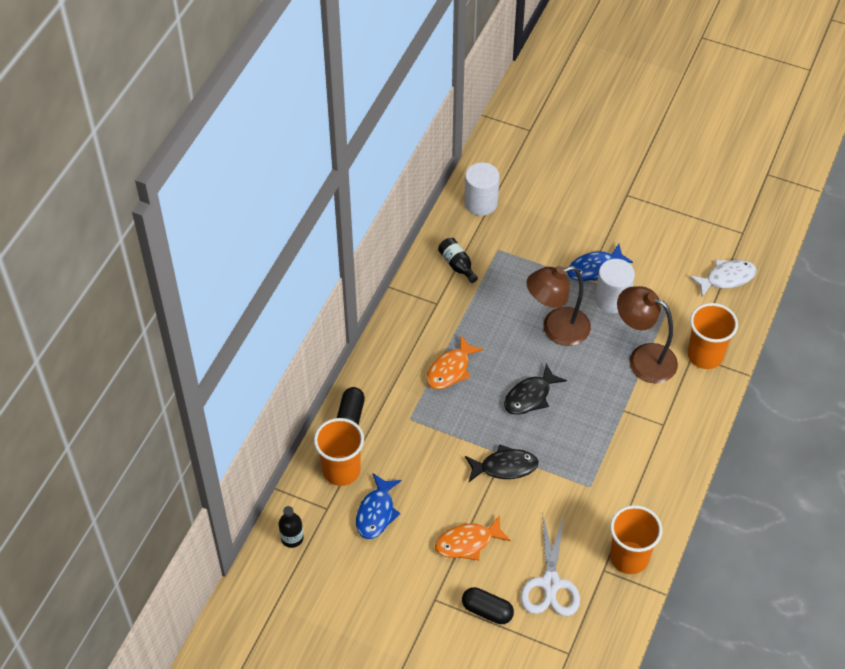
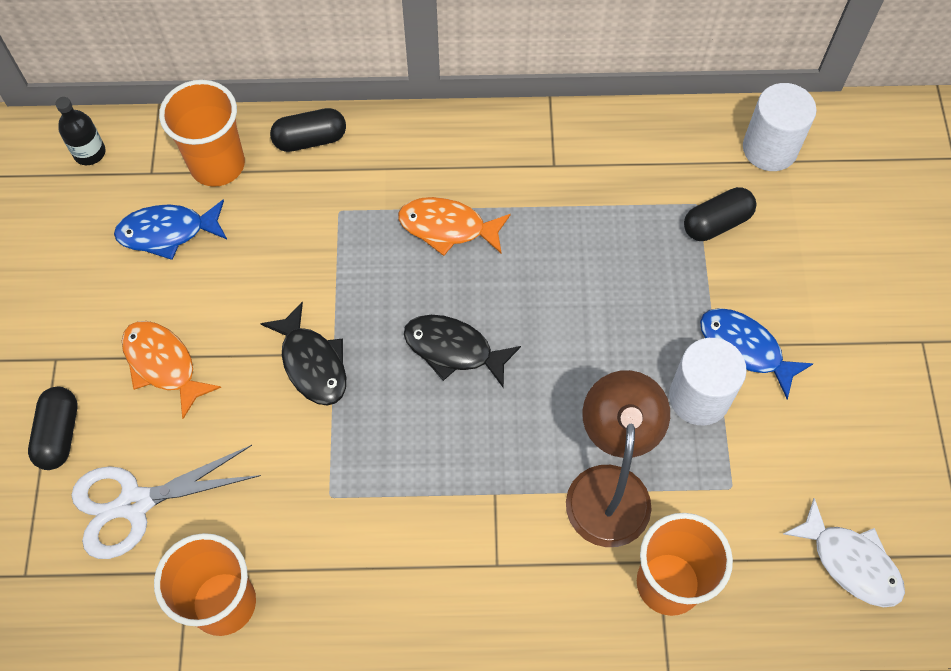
camera: 65 degrees right, 10 degrees up
(457, 265) = (637, 163): black bottle -> none
(514, 247) = (716, 223): none -> black capsule
(556, 330) = (595, 339): brown lamp -> none

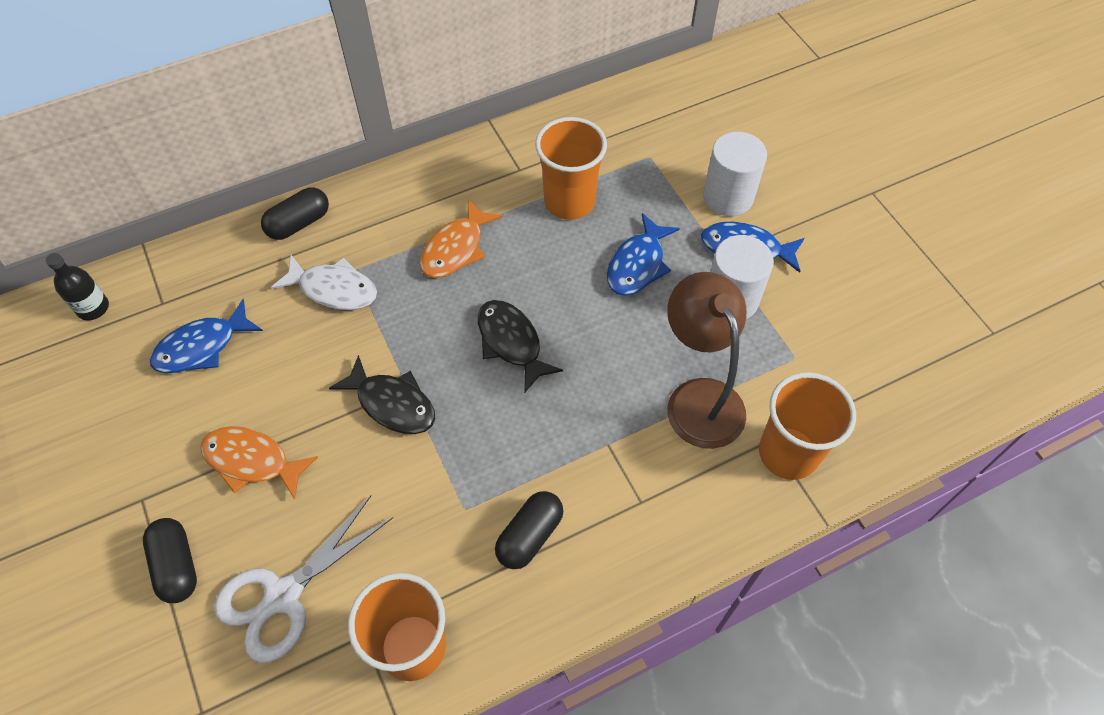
camera: 25 degrees left, 5 degrees down
(217, 165) = (222, 274): orange cup -> orange cup (569, 201)
(448, 227) = (456, 248): orange fish -> orange fish turned 45 degrees counterclockwise
(454, 349) = (511, 342): black fish -> black fish turned 60 degrees clockwise
(622, 319) = (638, 264): none -> blue fish
(716, 223) = (672, 165): black capsule -> black capsule (529, 536)
(770, 148) = (682, 98): white cylinder -> white cylinder (728, 197)
(850, 562) = (915, 375): white fish -> white fish (333, 289)

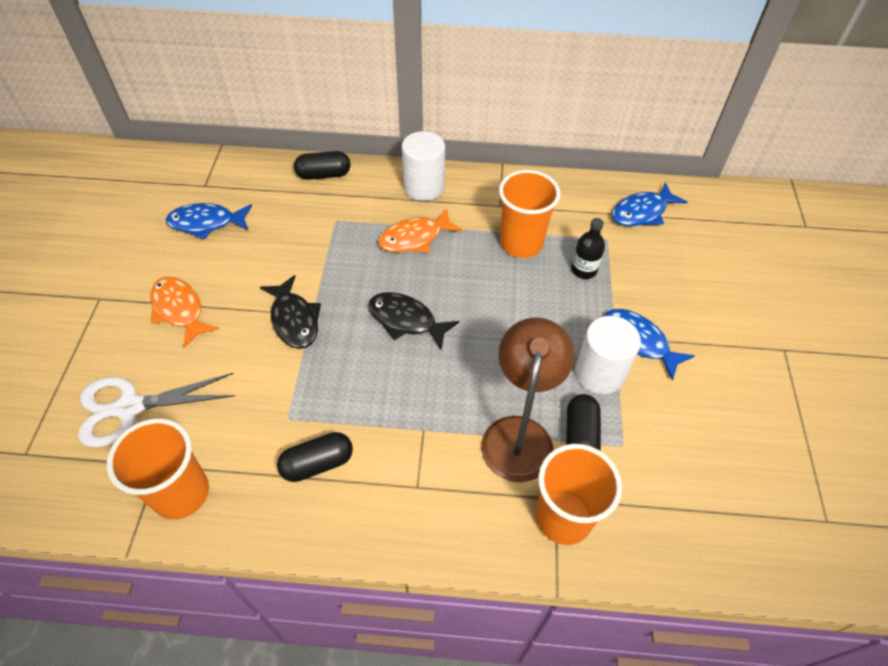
camera: 30 degrees right, 5 degrees down
(93, 308) = (164, 170): black bottle -> black bottle (583, 270)
(177, 565) = (85, 351): black capsule -> black capsule (580, 435)
(333, 289) = (313, 226): white fish -> none
(511, 342) = (406, 320): black fish -> black fish turned 60 degrees counterclockwise
(638, 264) = (541, 311): blue fish -> blue fish (642, 212)
(728, 197) = (651, 296): white cylinder -> white cylinder (424, 187)

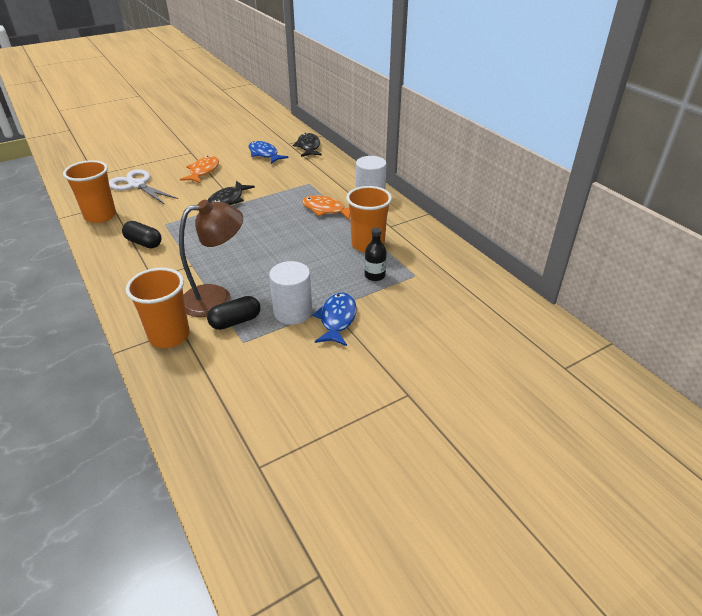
camera: 55 degrees right, 15 degrees down
(324, 175) = (338, 167): black capsule -> none
(406, 320) = (262, 231): black fish -> black fish (308, 147)
(642, 212) = (462, 281): blue fish -> none

